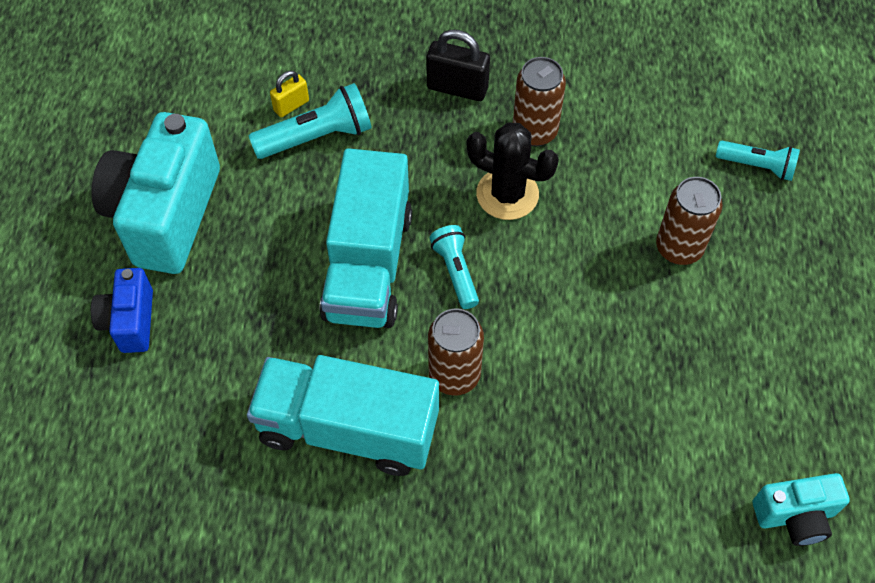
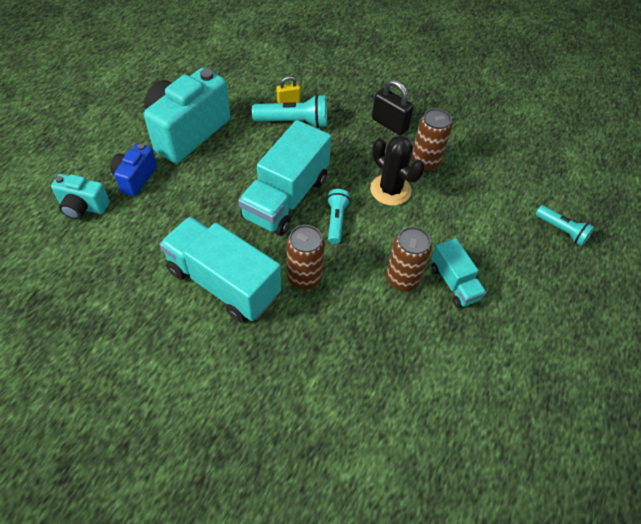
camera: 20 degrees right, 5 degrees down
(653, 300) = (454, 283): none -> turquoise truck
(679, 248) = (486, 259): brown can -> brown can (402, 279)
(795, 516) = (489, 457): turquoise camera -> turquoise camera (83, 207)

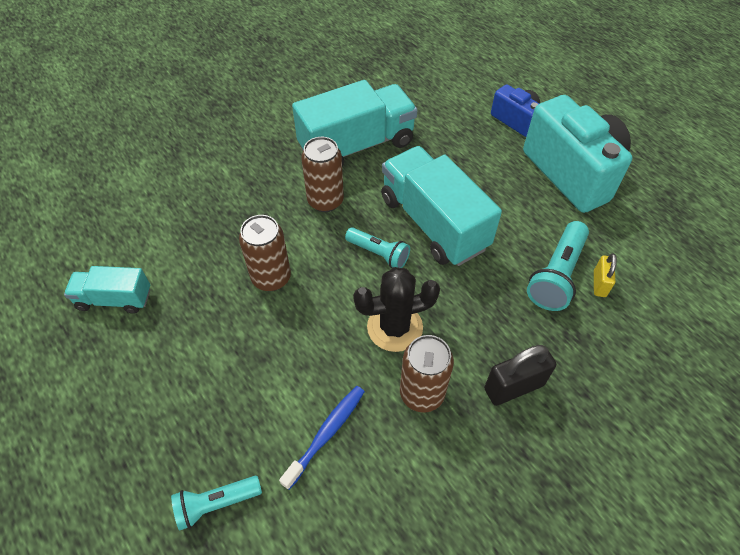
camera: 120 degrees right, 0 degrees up
(83, 207) = (493, 82): turquoise camera -> none
(454, 283) = (235, 323): turquoise truck -> turquoise truck (114, 299)
(483, 197) = (326, 433): none -> blue toothbrush

